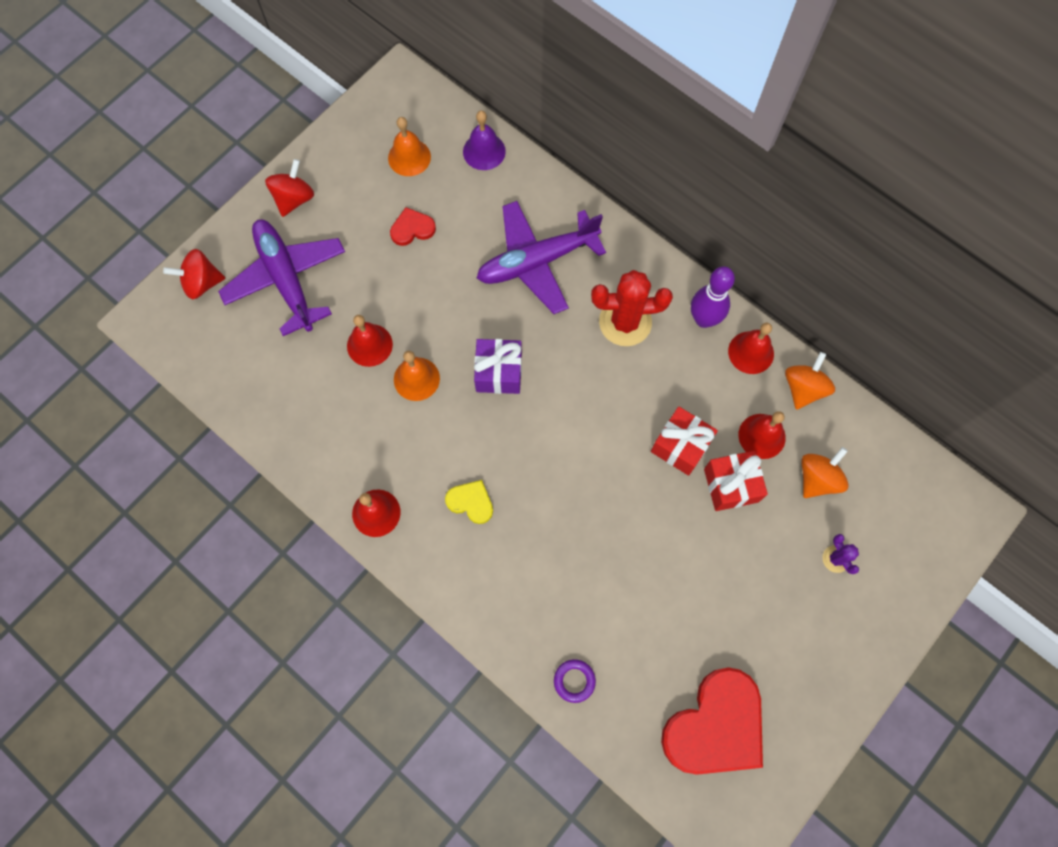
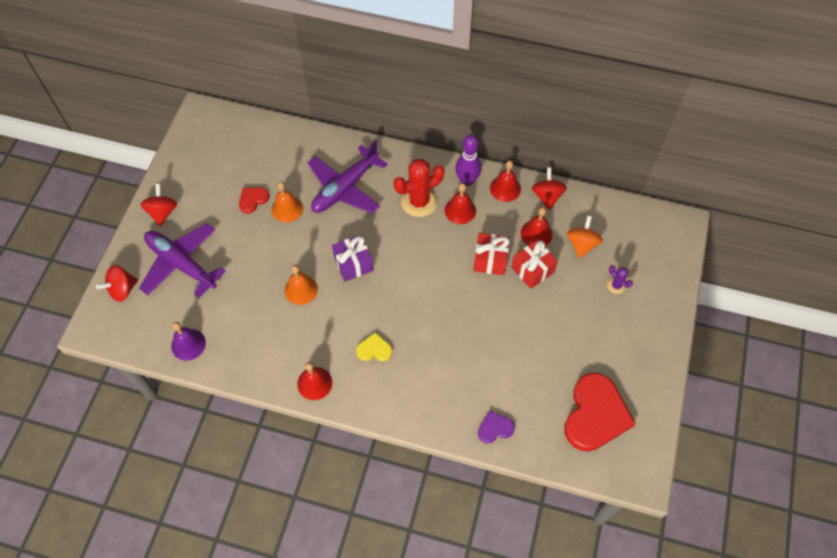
camera: 25 degrees left, 10 degrees down
(369, 345) = (259, 282): red bell -> red bell (460, 210)
(409, 157) = (229, 157): orange bell -> orange bell (287, 208)
(484, 151) = (277, 136): purple bell -> purple bell (188, 344)
(574, 681) = (495, 428): purple ring -> purple heart
(803, 388) = (547, 196): orange spinning top -> red spinning top

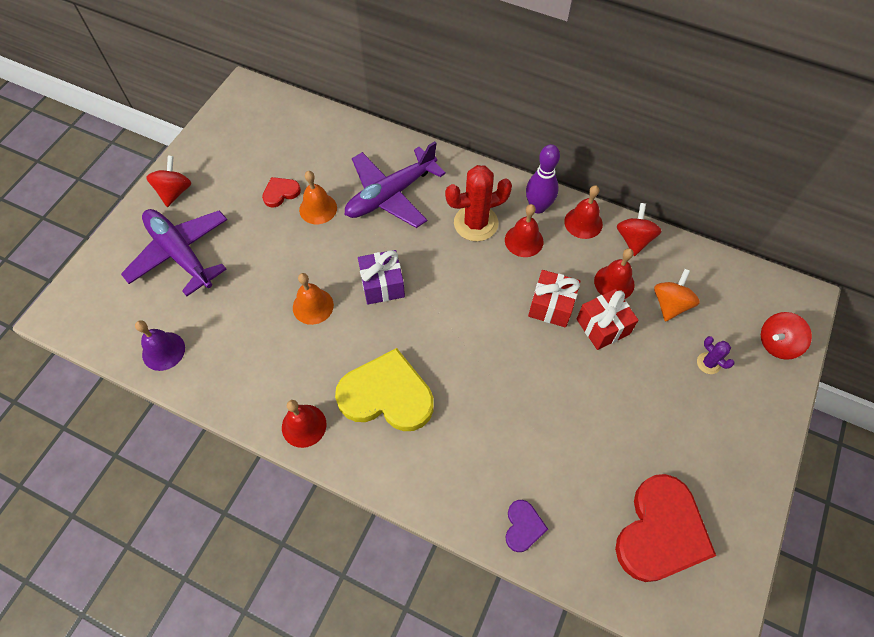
camera: 10 degrees right, 0 degrees up
(122, 289) = (105, 273): red spinning top -> red spinning top (777, 343)
(374, 349) = (387, 395): yellow heart -> yellow heart, size x2.14
(495, 428) = (523, 526): purple heart -> purple heart turned 105 degrees clockwise

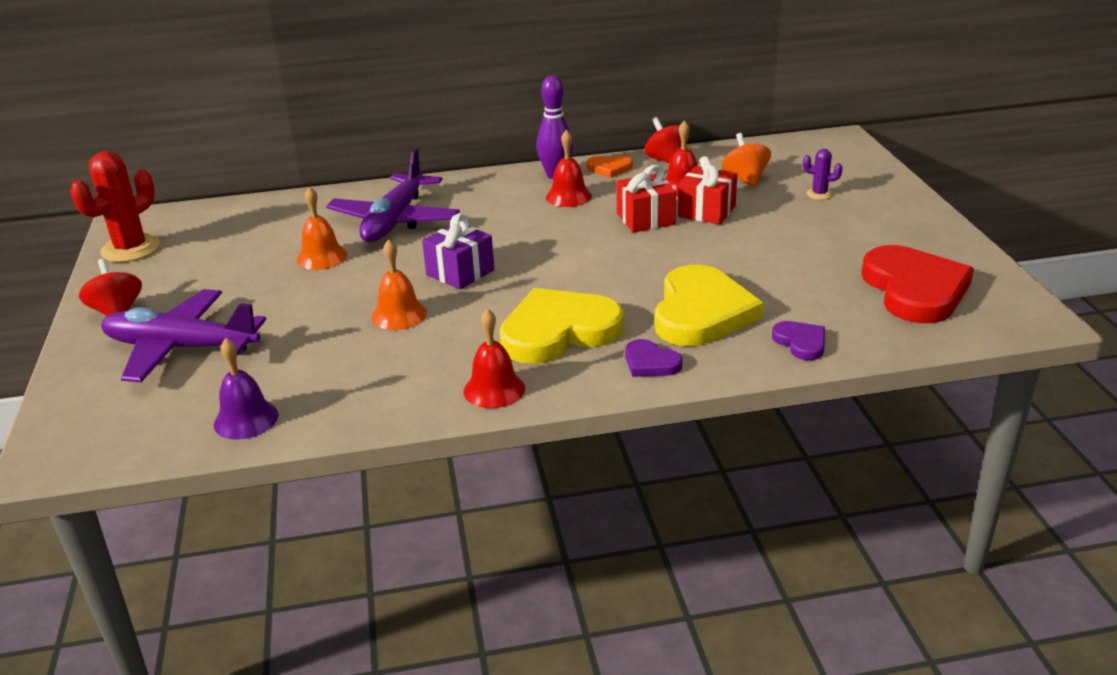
camera: 35 degrees left, 30 degrees down
(281, 193) = (262, 264): red heart -> none
(412, 471) = (650, 363): none -> purple heart
(476, 223) = (508, 204): red cactus -> red cactus (130, 249)
(490, 443) = (701, 312): none -> yellow heart
(583, 222) = (609, 168): red bell -> orange heart
(777, 343) = (855, 165): red spinning top -> none

